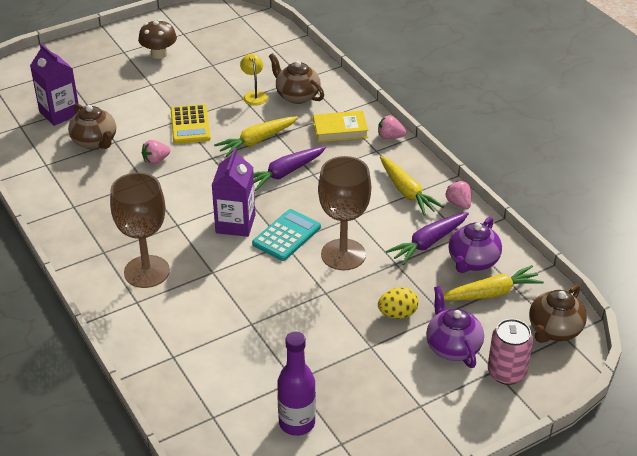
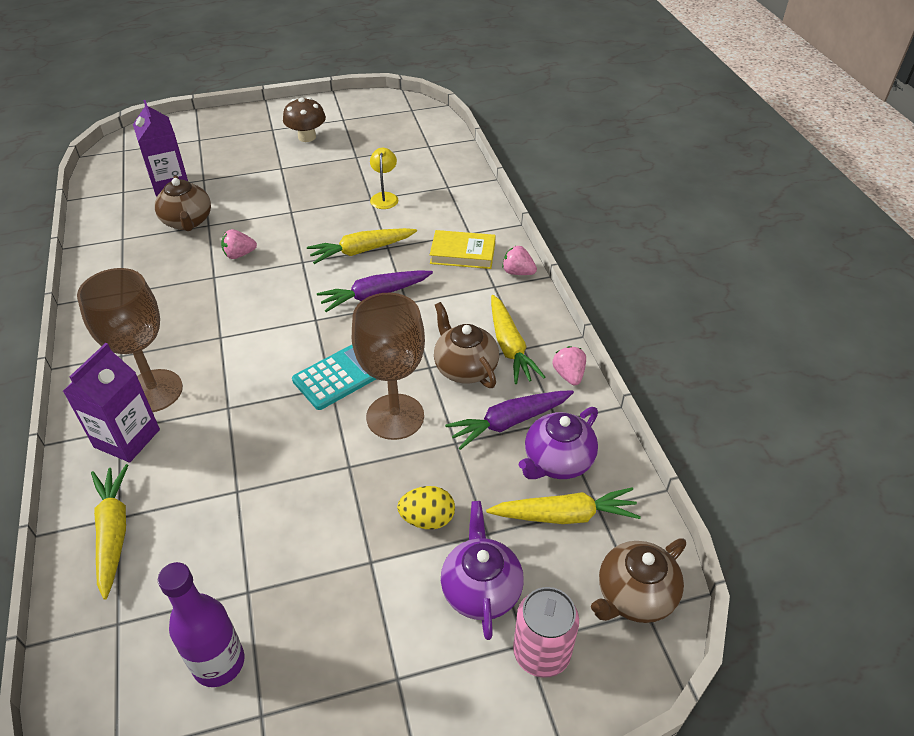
camera: 15 degrees right, 5 degrees up
(175, 366) = (113, 532): none -> yellow carrot
(190, 125) = (298, 220): yellow calculator -> none
(235, 224) = (286, 349): purple carton -> purple carton (127, 438)
(297, 95) = (431, 205): brown teapot -> brown teapot (465, 368)

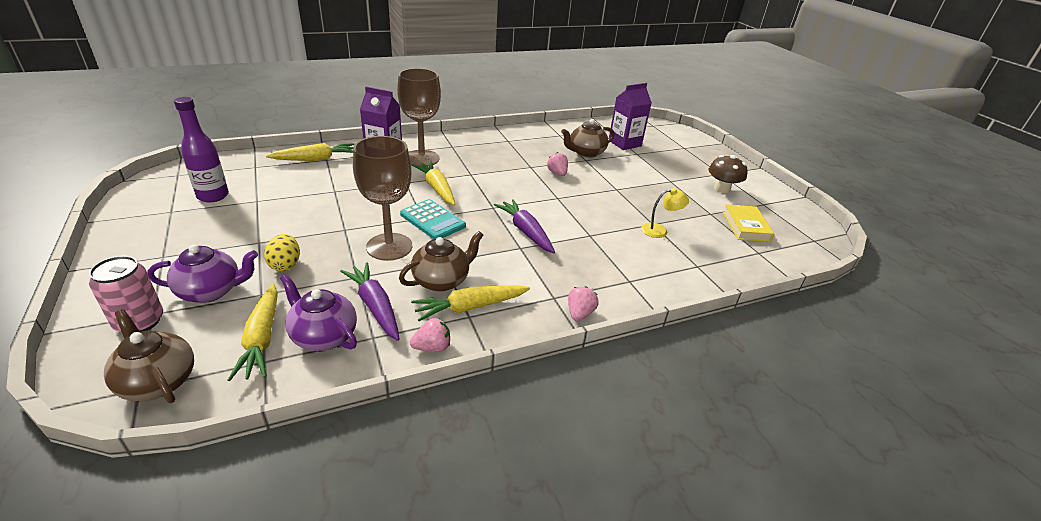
camera: 80 degrees right, 10 degrees down
(361, 251) = (580, 222): yellow carrot -> yellow carrot (436, 188)
(462, 253) = (596, 277): yellow book -> yellow book (745, 226)

